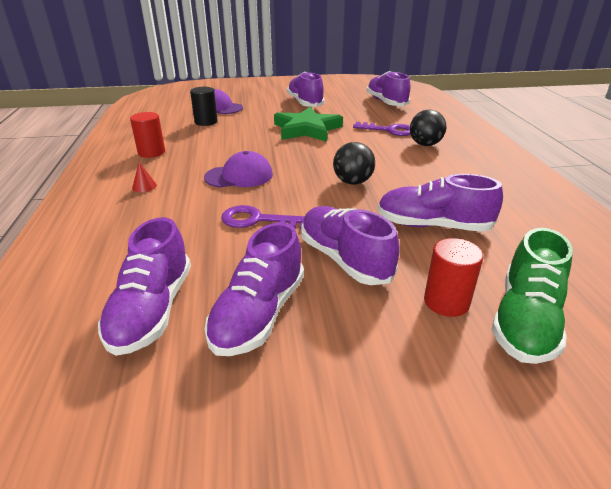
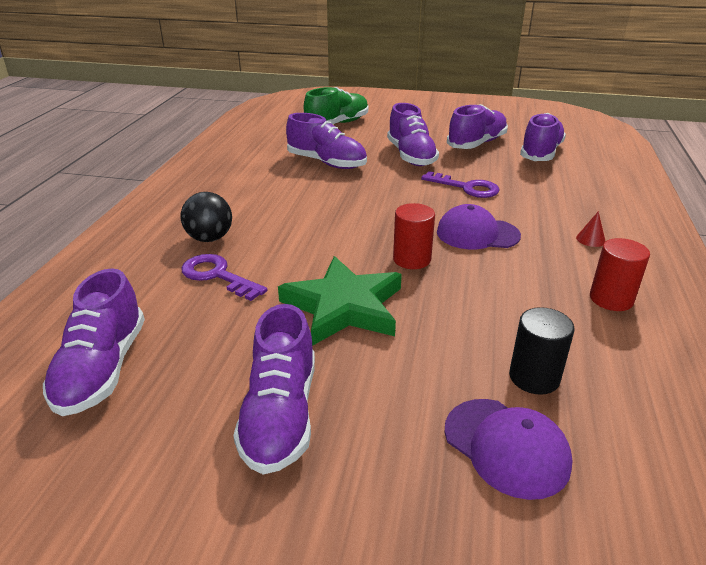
camera: 160 degrees left, 0 degrees up
(352, 182) = (355, 205): black ball -> none
(446, 302) = (368, 134): red cylinder -> red cylinder (412, 259)

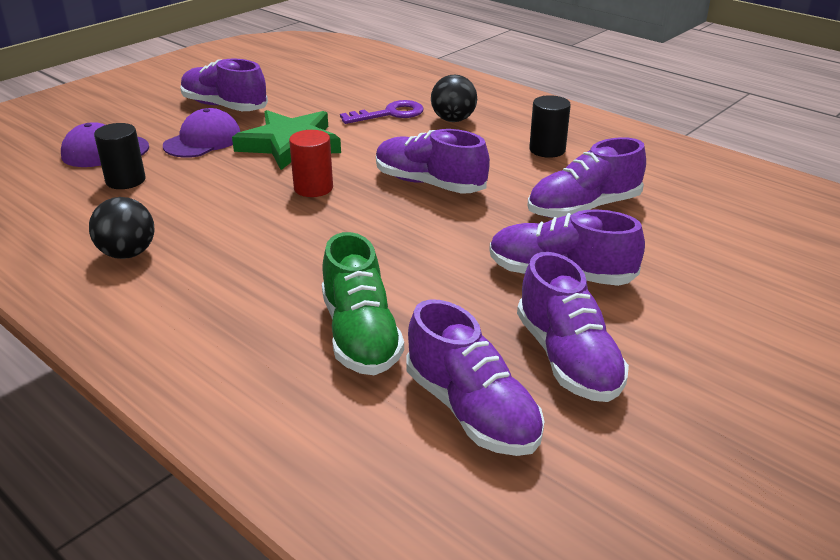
camera: 120 degrees right, 0 degrees up
(102, 369) = (329, 75): purple shoe -> purple shoe (429, 183)
(244, 188) = (547, 150): none -> black cylinder
(337, 124) = (746, 258): green shoe -> green shoe (360, 335)
(466, 188) = (419, 276): purple key -> none
(477, 234) = (310, 236): purple cap -> purple cap (203, 141)
(590, 239) = (210, 300): red cone -> none
(611, 299) = (128, 254): red cylinder -> black ball

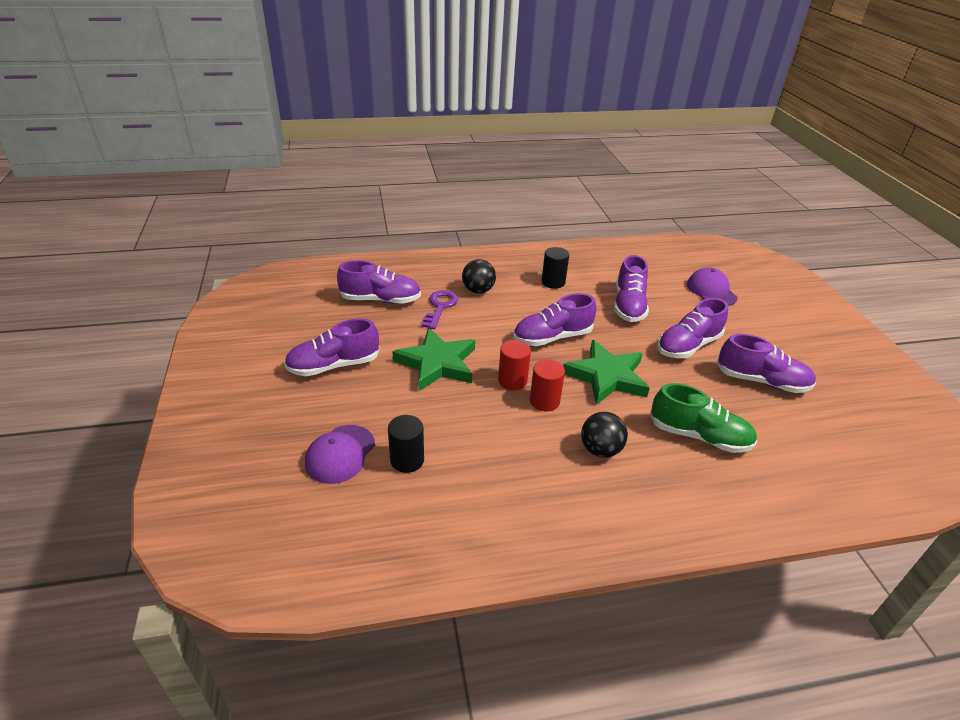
camera: 55 degrees left, 5 degrees up
(128, 254) = (526, 497): black ball -> black ball (600, 450)
(203, 141) = (382, 398): purple cap -> purple cap (711, 291)
(300, 216) = (544, 401): none -> red cylinder
(400, 238) = (607, 376): none -> green star
(472, 411) = (787, 430): purple shoe -> purple shoe (381, 300)

